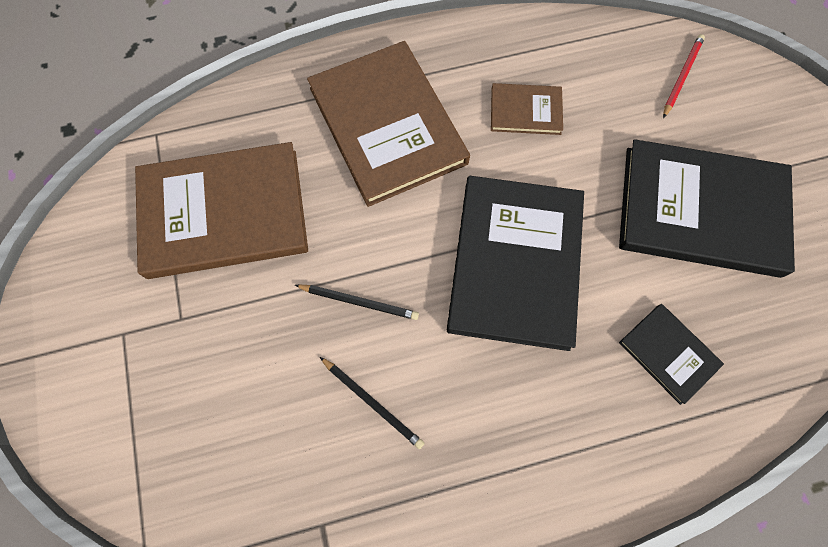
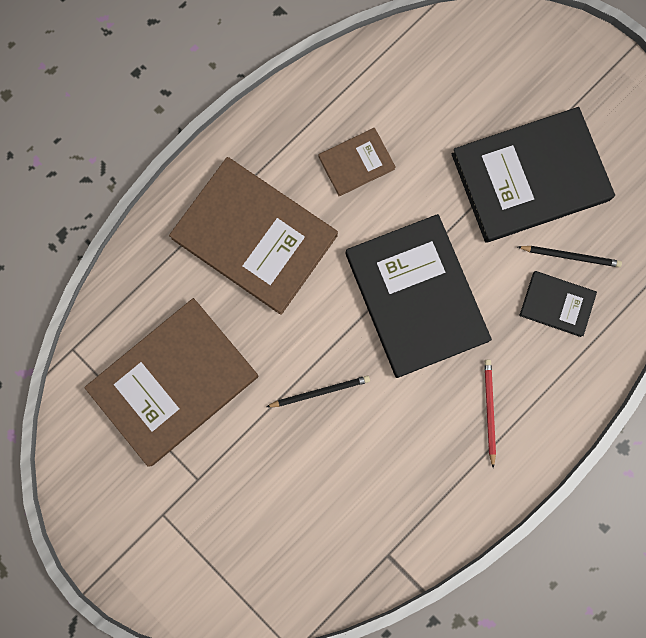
camera: 30 degrees left, 10 degrees up
(372, 402) = (373, 457): black pencil -> black pencil (570, 256)
(681, 76) = (463, 62): red pencil -> red pencil (489, 411)

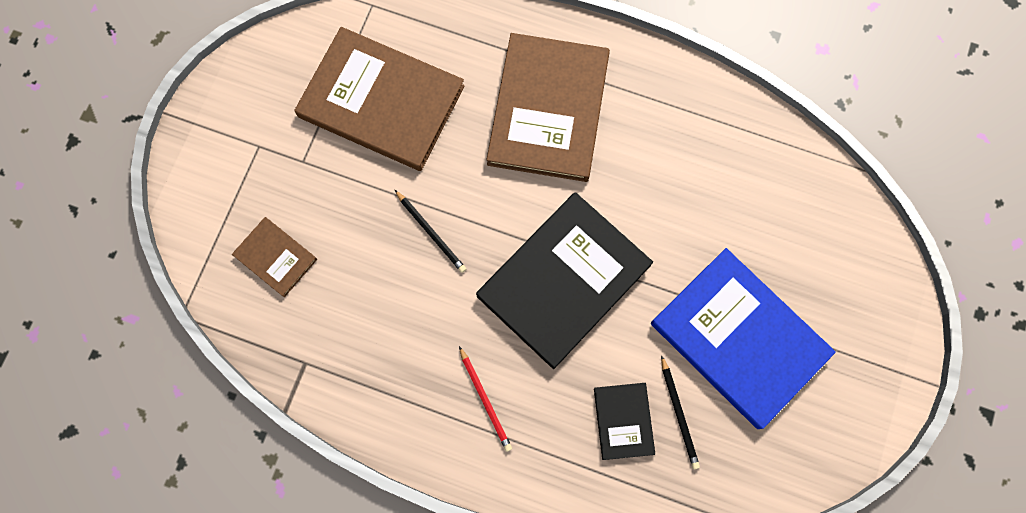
camera: 65 degrees right, 5 degrees down
(356, 163) = (666, 168): brown book -> brown book (275, 257)
(489, 411) = (485, 399): red pencil -> red pencil turned 90 degrees clockwise
(530, 177) = (739, 338): black book -> blue book

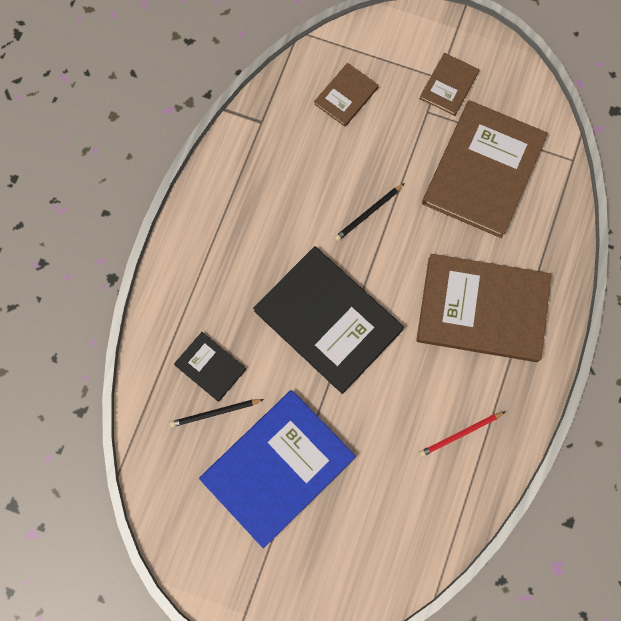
camera: 90 degrees right, 0 degrees up
(269, 136) = (449, 85): none -> brown book
(485, 399) = (230, 257): red pencil -> red pencil (460, 434)
(623, 421) = (210, 367): black book -> black book turned 45 degrees clockwise

